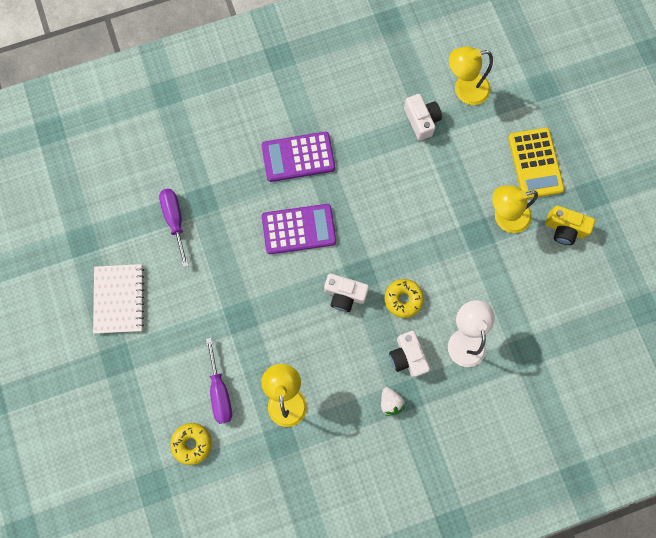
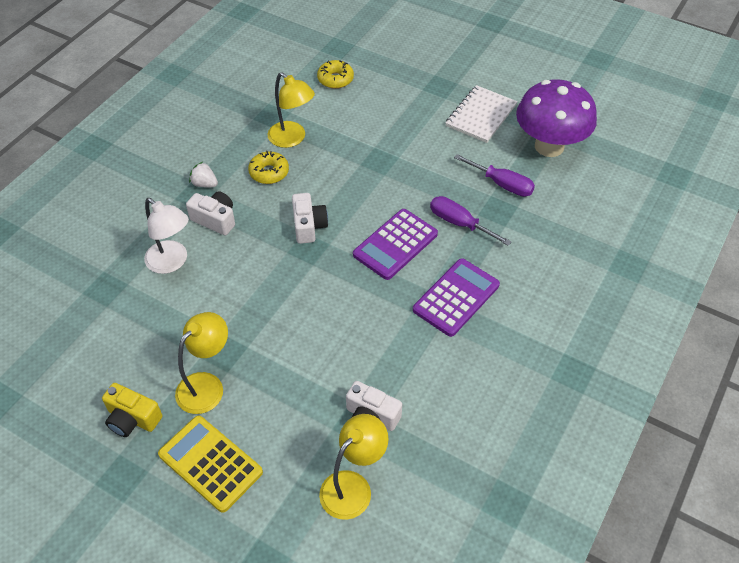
camera: 140 degrees right, 25 degrees down
(104, 226) = (549, 146): none -> purple mushroom
(119, 299) = (481, 115): white notebook -> white notebook turned 75 degrees clockwise
(220, 391) = (346, 113): purple screwdriver -> purple screwdriver (459, 223)
(344, 294) = (309, 226): white camera -> white camera turned 105 degrees clockwise
(403, 299) = (253, 255): yellow donut -> yellow donut (269, 172)
(564, 229) = (132, 418): yellow camera -> yellow camera turned 135 degrees counterclockwise

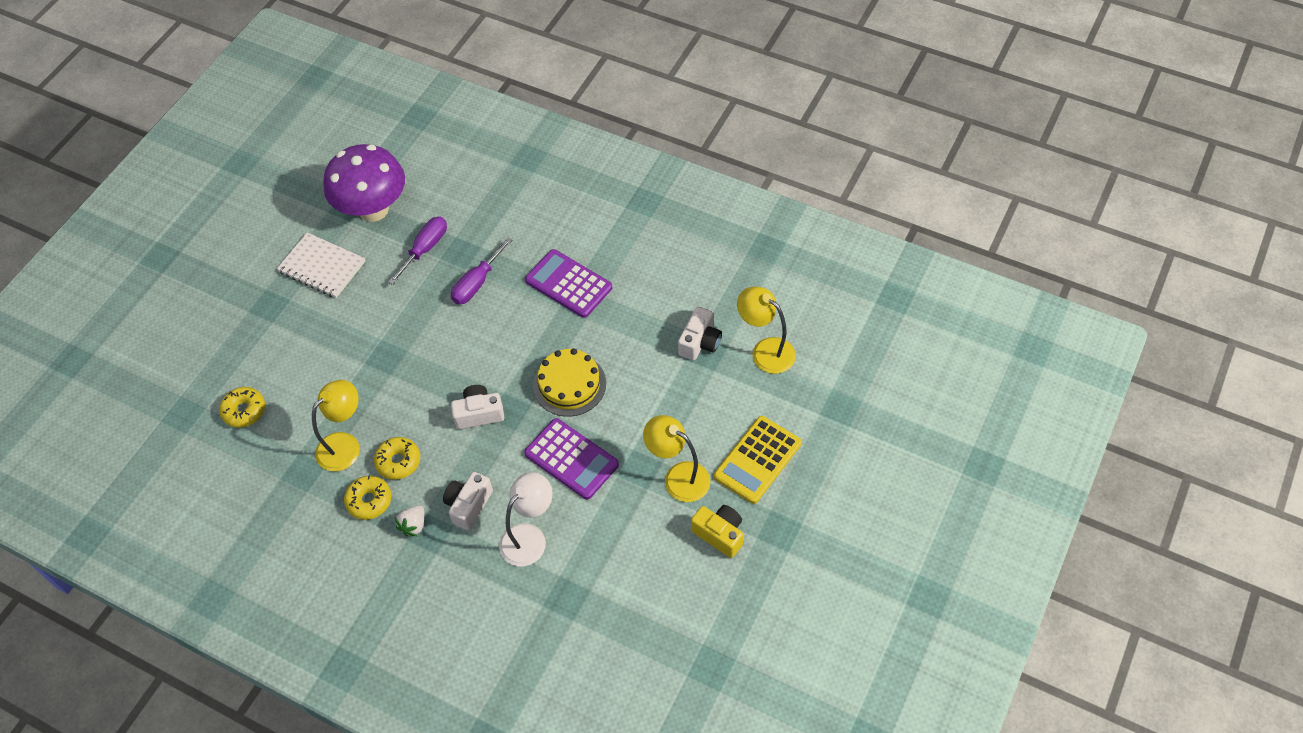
camera: 90 degrees left, 5 degrees up
(132, 418) = (719, 534): yellow camera -> yellow camera turned 75 degrees counterclockwise
(235, 155) = (369, 501): none -> yellow donut
(331, 296) = (569, 384): none -> yellow cake
(395, 245) = (504, 335): purple calculator -> purple calculator (571, 459)

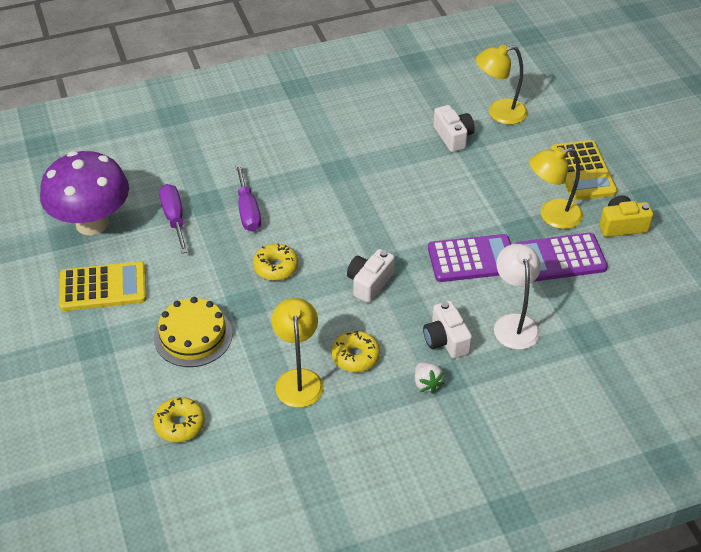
camera: 50 degrees left, 10 degrees down
(322, 267) = (103, 287): white notebook -> yellow calculator
(369, 501) = (371, 397): yellow donut -> yellow donut (276, 267)
(568, 284) = (316, 166): purple calculator -> purple calculator (560, 258)
(569, 384) = (405, 220): yellow cake -> yellow cake (193, 336)

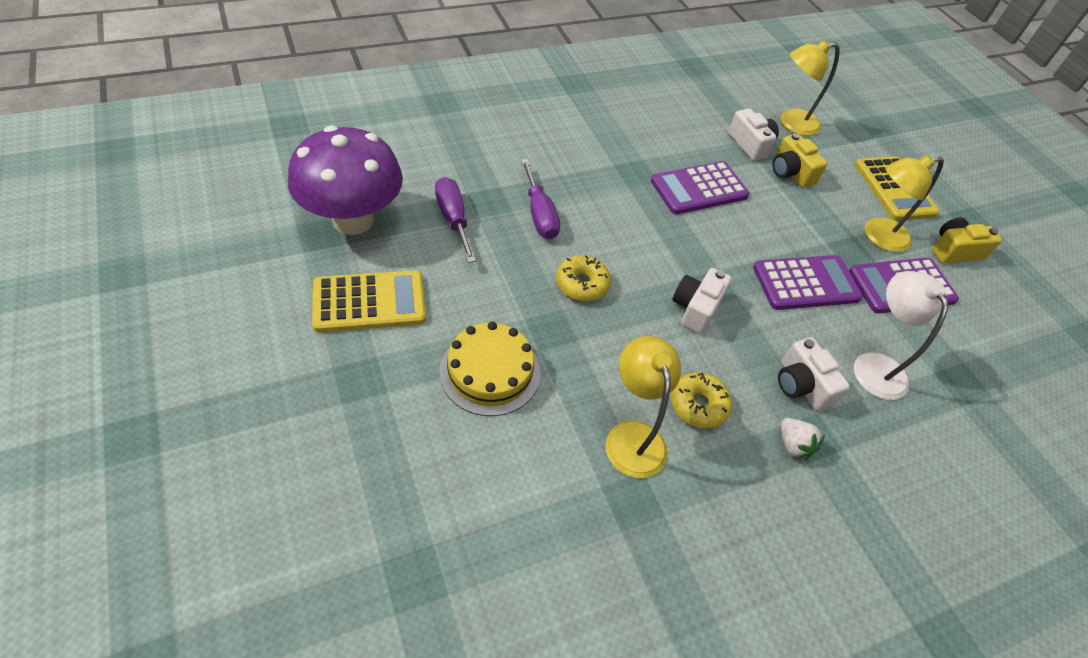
camera: 10 degrees left, 5 degrees up
(180, 424) = (484, 503): yellow donut -> none
(394, 181) = (699, 189): none -> purple calculator
(485, 161) = (790, 172): none -> yellow camera

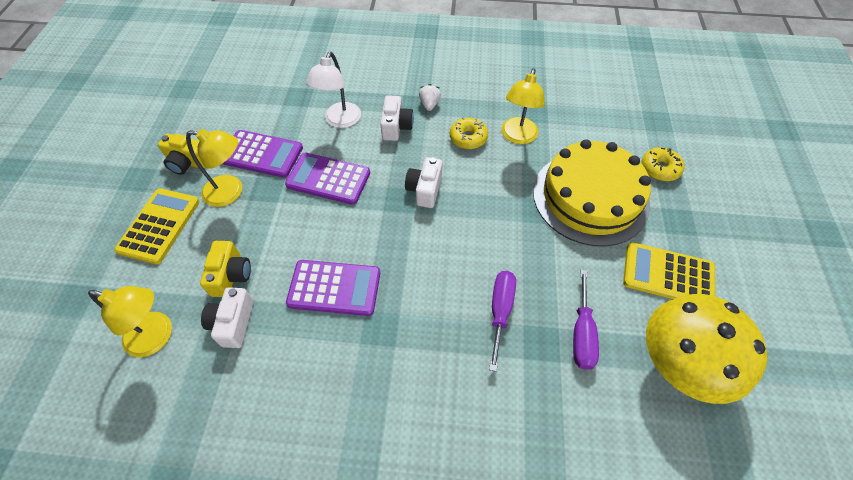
camera: 145 degrees left, 5 degrees up
(353, 220) = (677, 365): purple mushroom -> yellow mushroom
(490, 372) = (590, 197): yellow cake -> yellow cake, size x1.68
(582, 284) = (497, 234): yellow donut -> yellow donut (660, 168)
(695, 308) = (424, 189): white camera -> white camera turned 135 degrees clockwise

